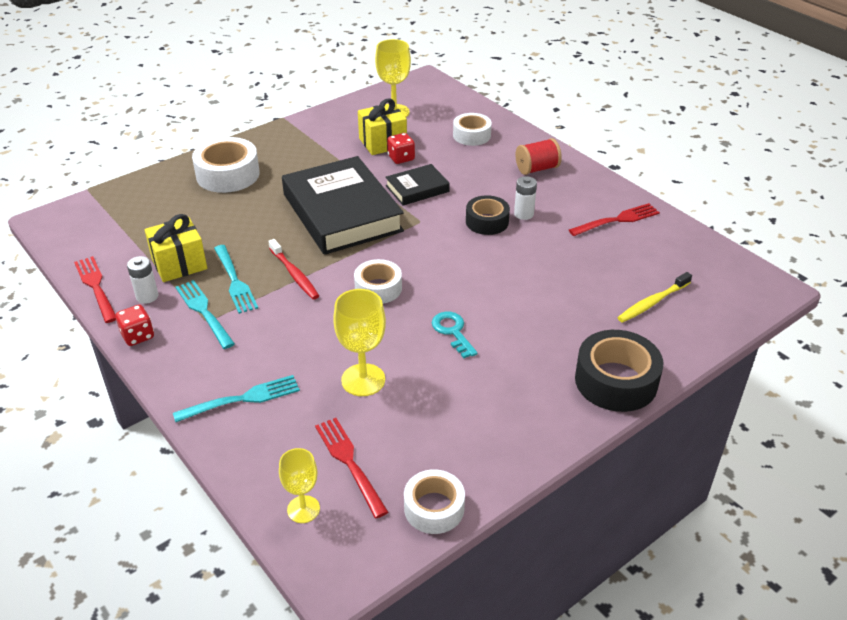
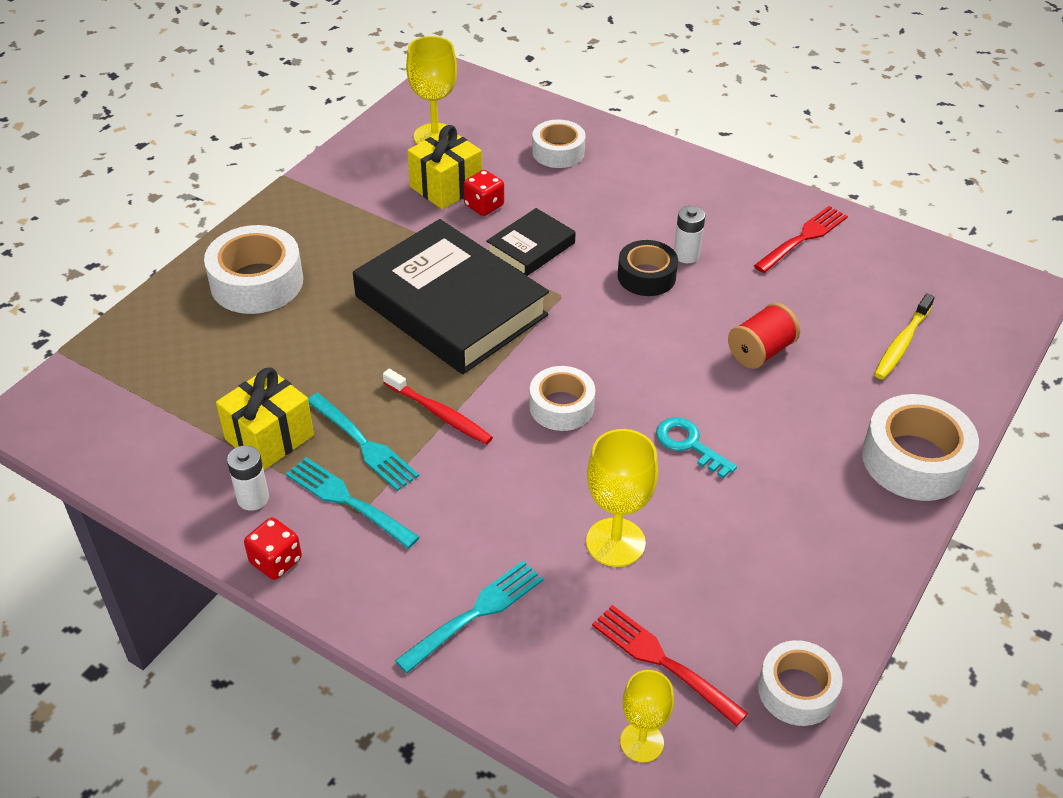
camera: 20 degrees left, 5 degrees up
(96, 287) = (169, 503): red fork -> none
(537, 169) = (668, 185): red spool -> red spool (760, 351)
(616, 381) = (914, 460): black tape -> white tape

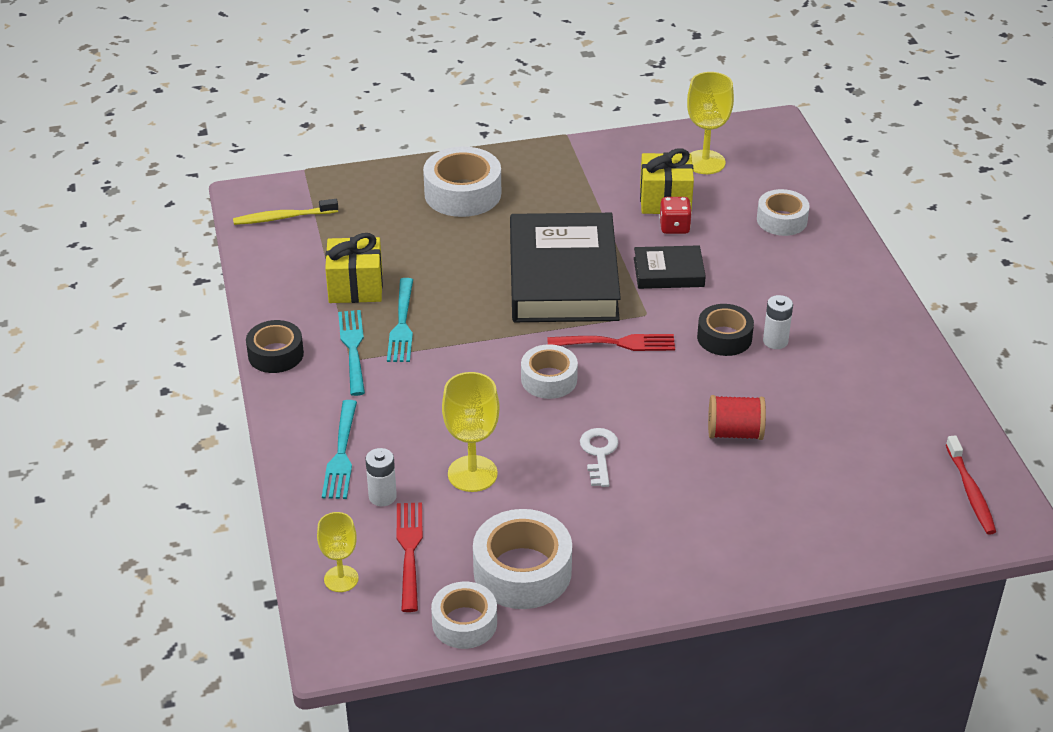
camera: 45 degrees right, 5 degrees down
(253, 498) = (305, 314): white battery -> white battery (382, 496)
(276, 561) = (275, 354): red dice -> black tape
(439, 413) = (468, 335): red toothbrush -> red toothbrush (970, 492)
(474, 614) = (341, 453): turquoise fork -> turquoise fork turned 90 degrees clockwise
(688, 444) = (599, 453): turquoise key -> white key
(802, 238) = (885, 383): red fork -> red fork (616, 343)
(901, 343) = (852, 494): yellow toothbrush -> yellow toothbrush (283, 217)
(914, 460) = (742, 565): white tape -> white tape (522, 571)

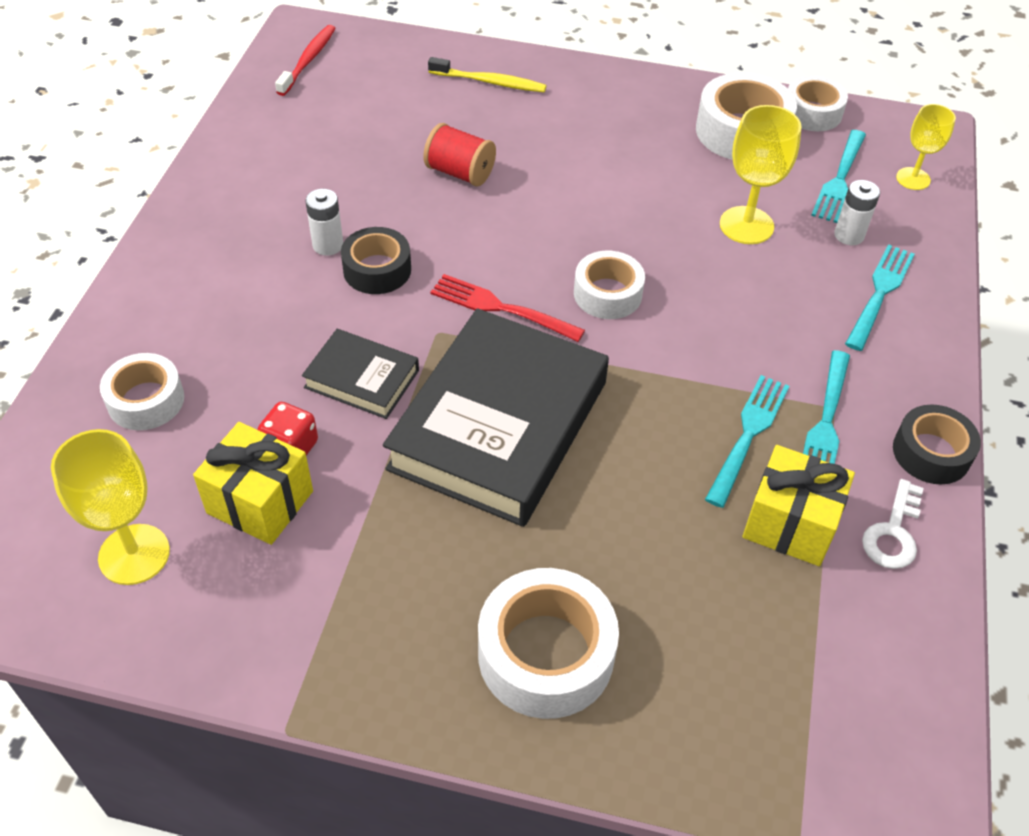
camera: 155 degrees left, 10 degrees up
(283, 217) = (867, 729): yellow toothbrush -> yellow toothbrush (490, 82)
(409, 552) = (839, 179): red fork -> turquoise fork
(599, 453) = (607, 200): white key -> white key (893, 533)

